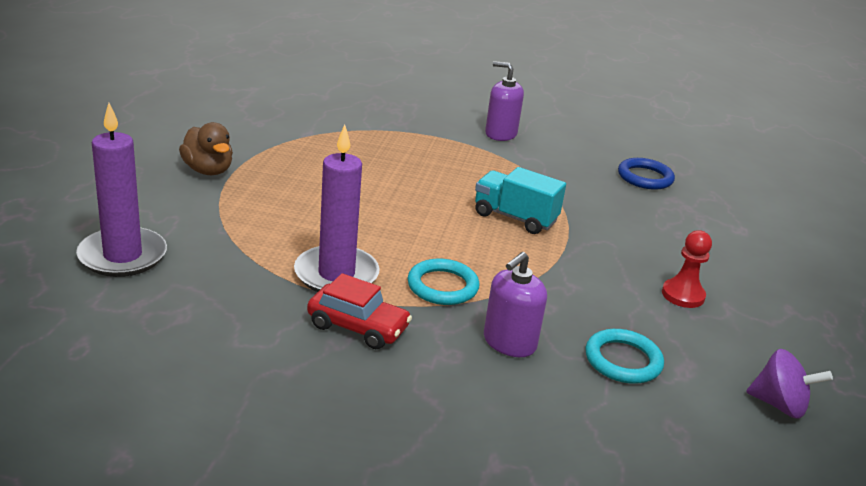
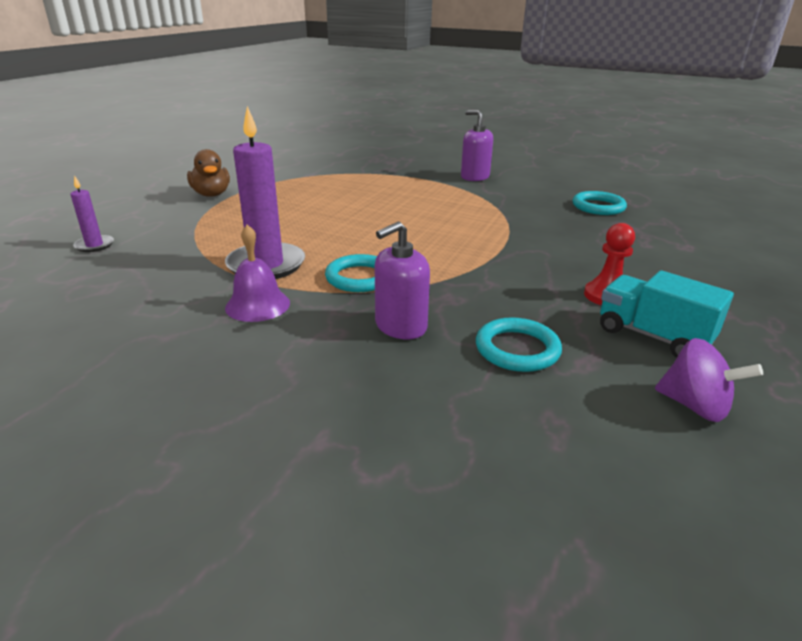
camera: 15 degrees right, 0 degrees up
(122, 256) = (94, 245): purple candle -> purple candle, size x0.50
(358, 326) = (257, 305): red car -> purple bell
(515, 218) = (458, 231): turquoise truck -> turquoise truck (653, 336)
(645, 177) = (598, 207): blue ring -> turquoise ring

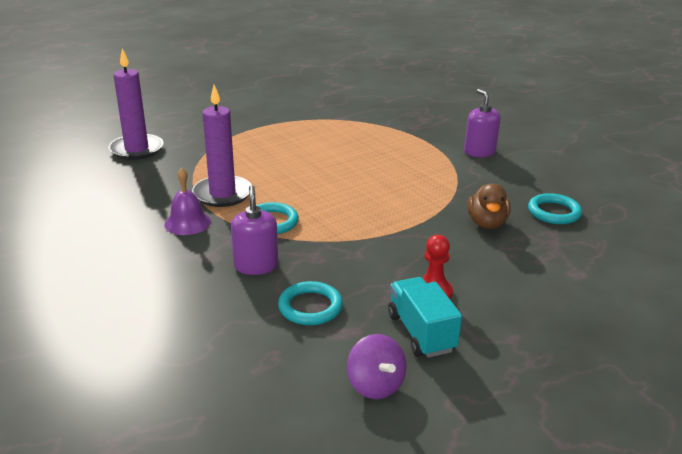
camera: 30 degrees right, 0 degrees up
(94, 245) = (136, 149): purple candle -> purple candle, size x2.01
(211, 194) = (247, 122): brown duck -> brown duck (487, 223)
(400, 326) = (256, 266): purple soap dispenser -> purple soap dispenser turned 90 degrees clockwise

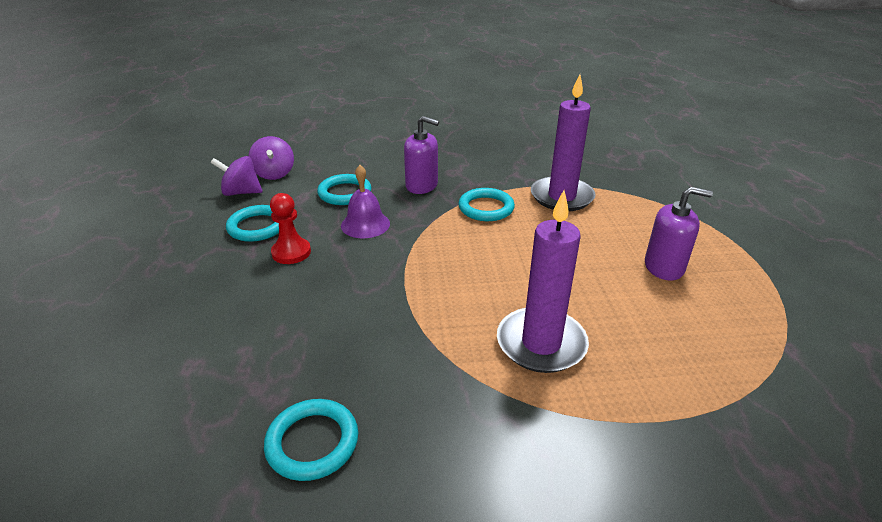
camera: 120 degrees right, 5 degrees up
(136, 149) = (694, 174): purple candle -> purple candle (541, 343)
(187, 223) = (517, 172): purple bell -> purple bell (365, 224)
(311, 384) = (274, 174): none -> purple spinning top
(421, 333) = (257, 227): turquoise truck -> turquoise ring
(479, 152) = (576, 478): purple soap dispenser -> purple soap dispenser (664, 267)
(487, 223) = (355, 349): brown duck -> none

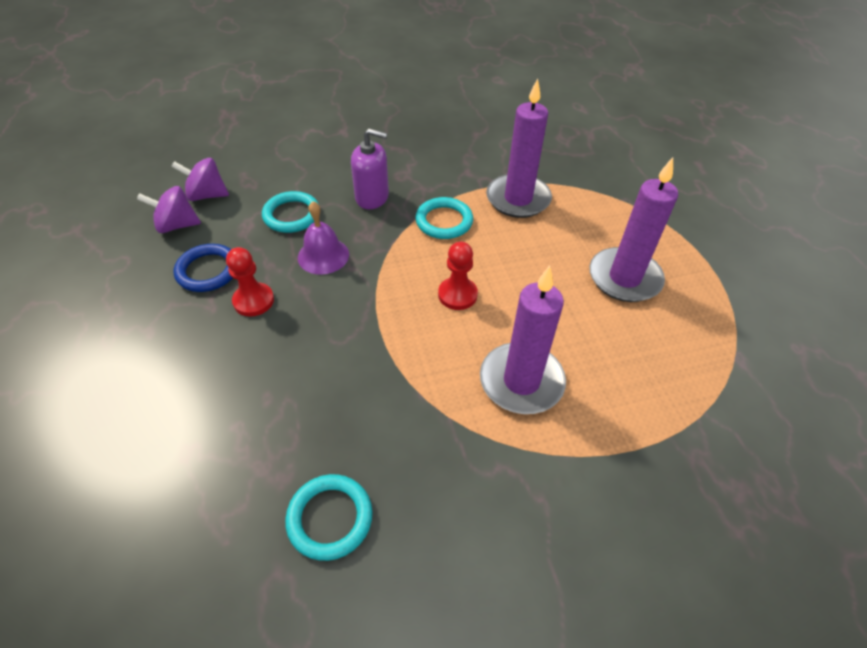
camera: 10 degrees left, 15 degrees up
(257, 227) = (208, 271): turquoise ring -> blue ring
(274, 174) = (207, 195): purple spinning top -> purple spinning top turned 120 degrees clockwise
(488, 265) = (457, 295): none -> red pawn
(664, 267) = (624, 278): purple soap dispenser -> purple candle

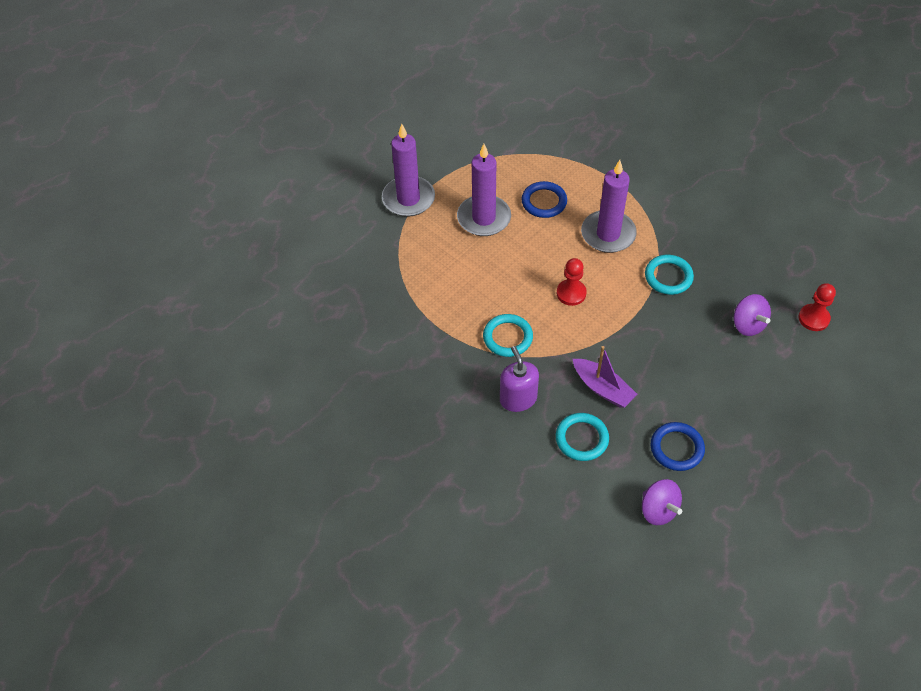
camera: 120 degrees left, 5 degrees up
(207, 195) = (611, 519): purple spinning top -> purple spinning top (748, 324)
(253, 301) = (674, 399): red pawn -> red pawn (813, 318)
(323, 255) = (602, 388): purple bell -> purple boat
(330, 518) = (752, 270): turquoise ring -> turquoise ring (668, 277)
(518, 199) = (445, 306): purple candle -> purple candle (408, 199)
(620, 346) = (544, 202): none -> blue ring

